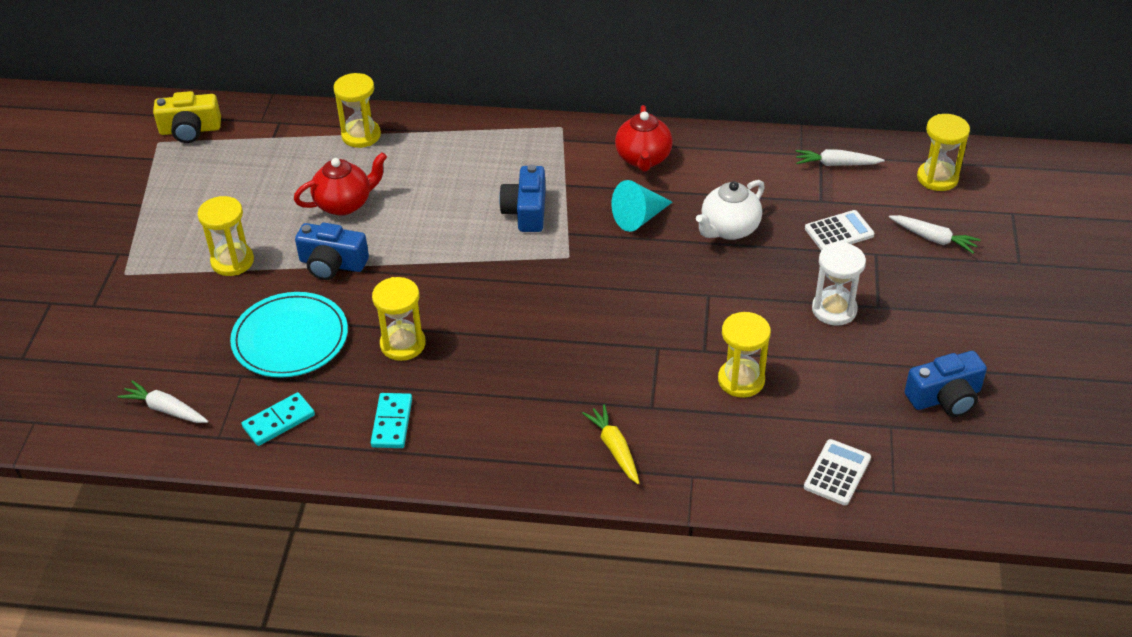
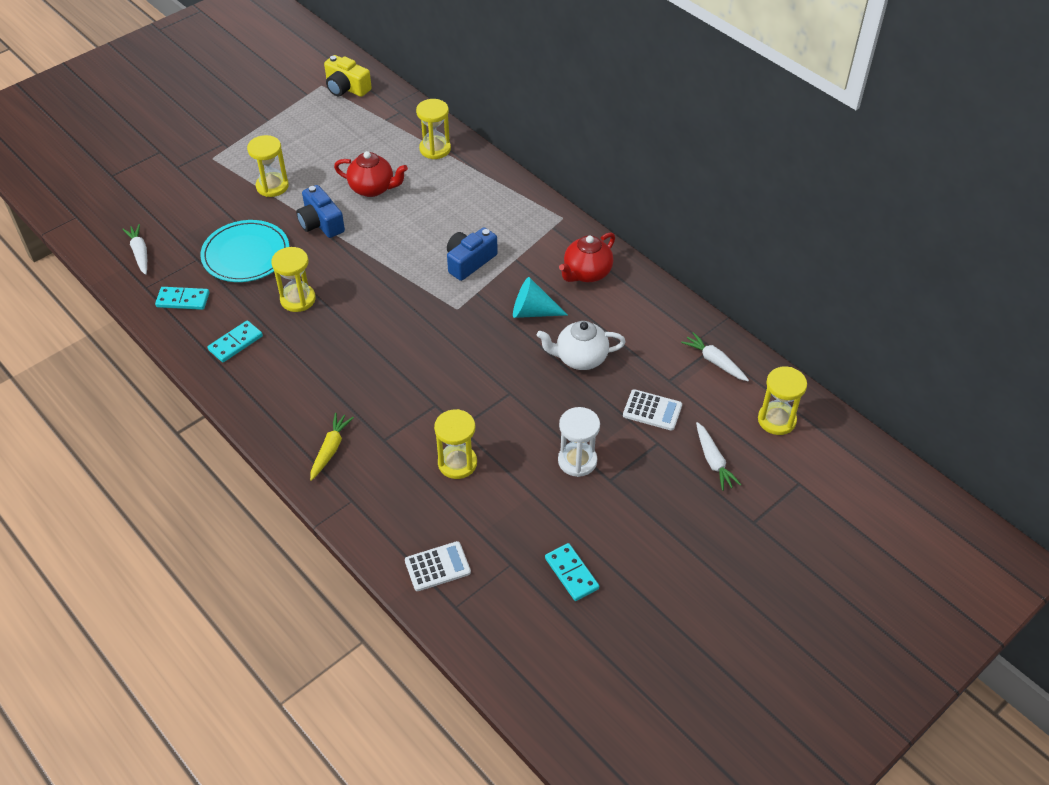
camera: 40 degrees right, 5 degrees up
(945, 397) = (571, 573): blue camera -> turquoise domino

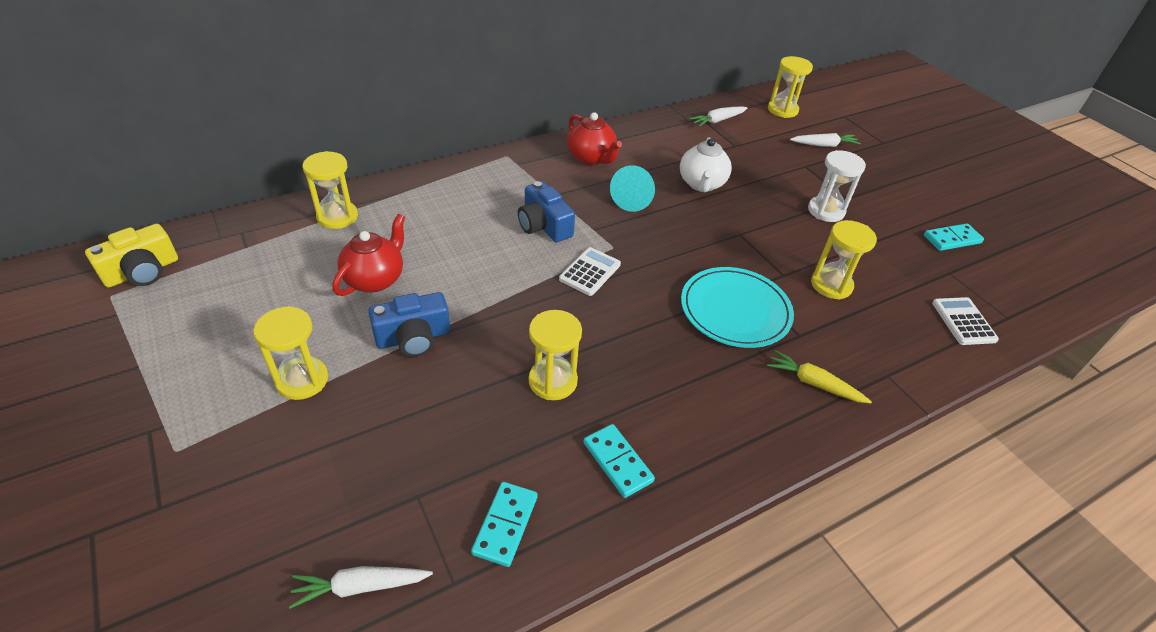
camera: 80 degrees left, 5 degrees down
(246, 254) = (437, 429): turquoise plate -> turquoise plate (735, 310)
(652, 410) = (769, 161): white calculator -> white calculator (590, 272)

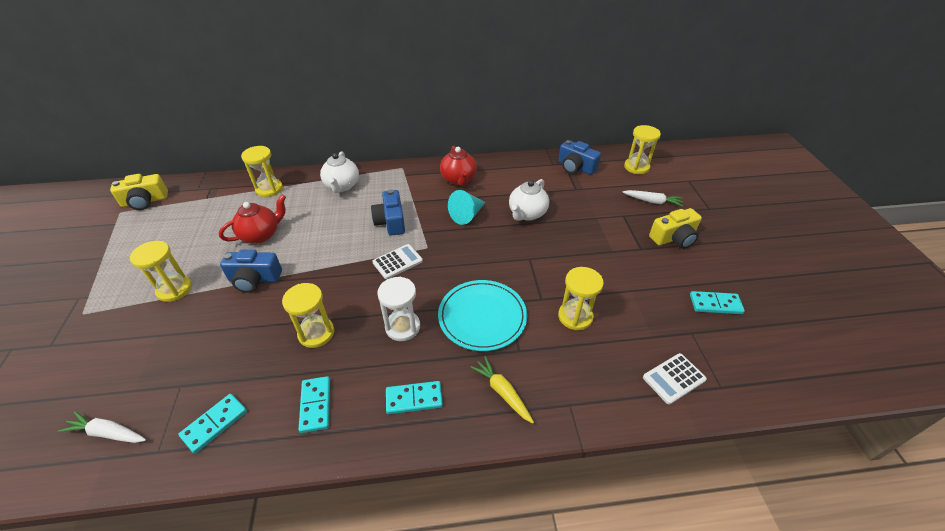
camera: 25 degrees right, 0 degrees up
(442, 193) = (342, 186): none -> white teapot
(718, 121) = (575, 167): white carrot -> blue camera
(726, 419) = (414, 399): none -> turquoise domino
(826, 211) = (615, 255): white hourglass -> white hourglass (402, 327)
(870, 180) = (673, 238): none -> yellow camera
(963, 321) = (674, 378): white calculator -> white calculator turned 135 degrees counterclockwise

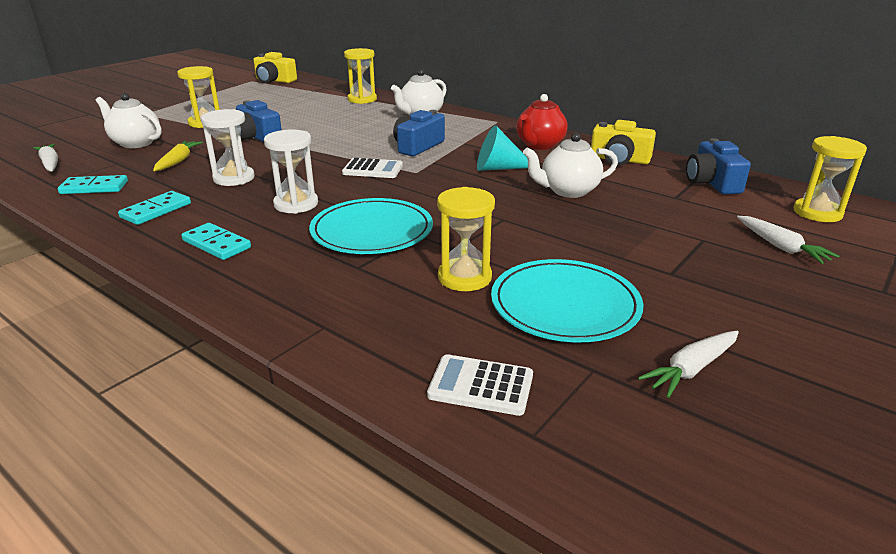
camera: 45 degrees right, 15 degrees down
(151, 353) = (136, 143): none -> white teapot
(261, 235) = (307, 118): red teapot -> none
(316, 333) = (234, 178): yellow hourglass -> white hourglass
(502, 392) = (285, 282): yellow carrot -> yellow carrot (178, 161)
(634, 302) = (565, 305): none -> turquoise plate
(673, 238) = (748, 287): yellow camera -> yellow camera (619, 160)
(715, 304) = (691, 369): turquoise domino -> white carrot

